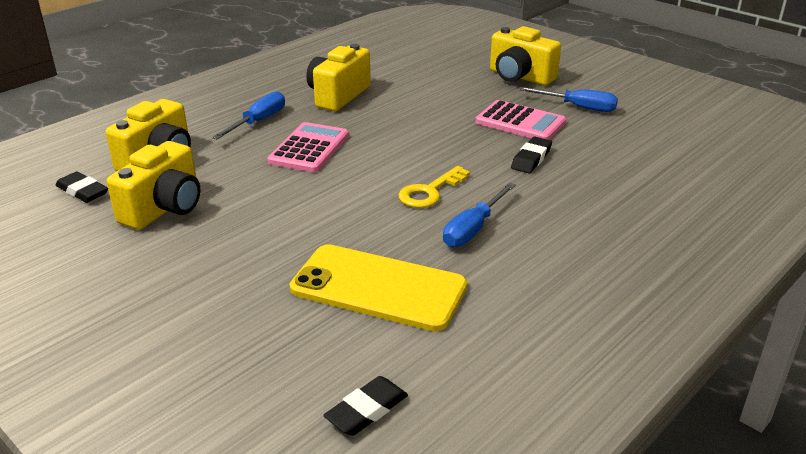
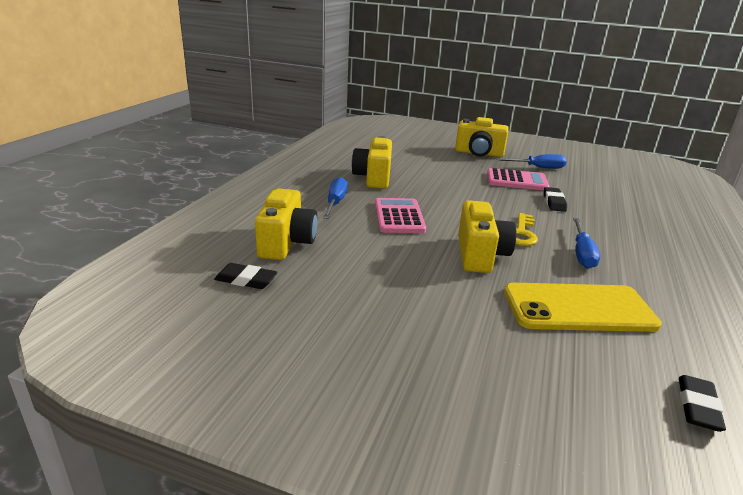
camera: 25 degrees left, 5 degrees down
(164, 208) = (339, 281): yellow camera -> yellow camera (480, 255)

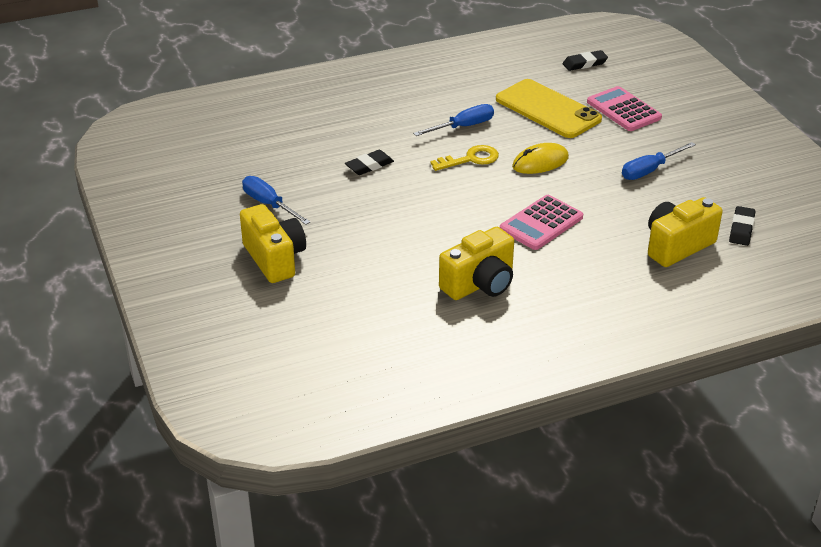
camera: 130 degrees left, 10 degrees up
(246, 280) = (741, 229): black eraser -> black eraser turned 45 degrees clockwise
(335, 203) = (575, 269): blue screwdriver -> blue screwdriver (650, 170)
(480, 255) = (540, 162): yellow camera -> yellow mouse
(516, 181) = (338, 202): pink calculator -> pink calculator (623, 110)

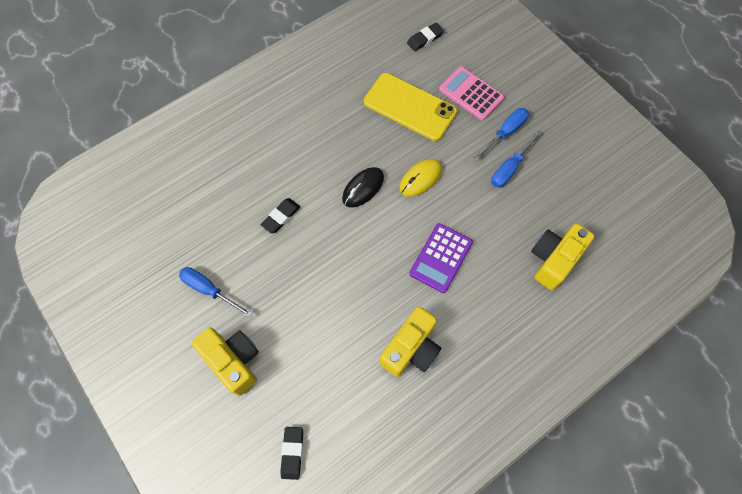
camera: 15 degrees left, 30 degrees up
(463, 127) = (346, 146): blue screwdriver -> blue screwdriver (505, 133)
(470, 159) = (363, 188): yellow key -> black mouse
(541, 223) = (441, 258): pink calculator -> purple calculator
(741, 229) = (597, 225): black eraser -> black eraser (292, 452)

